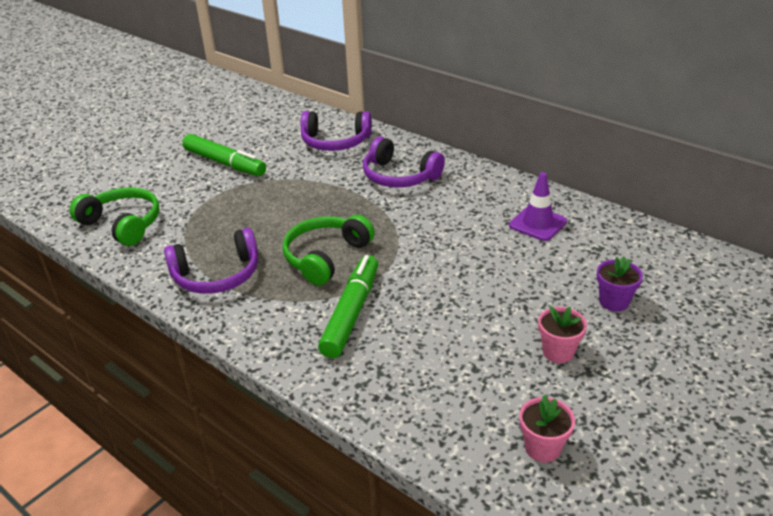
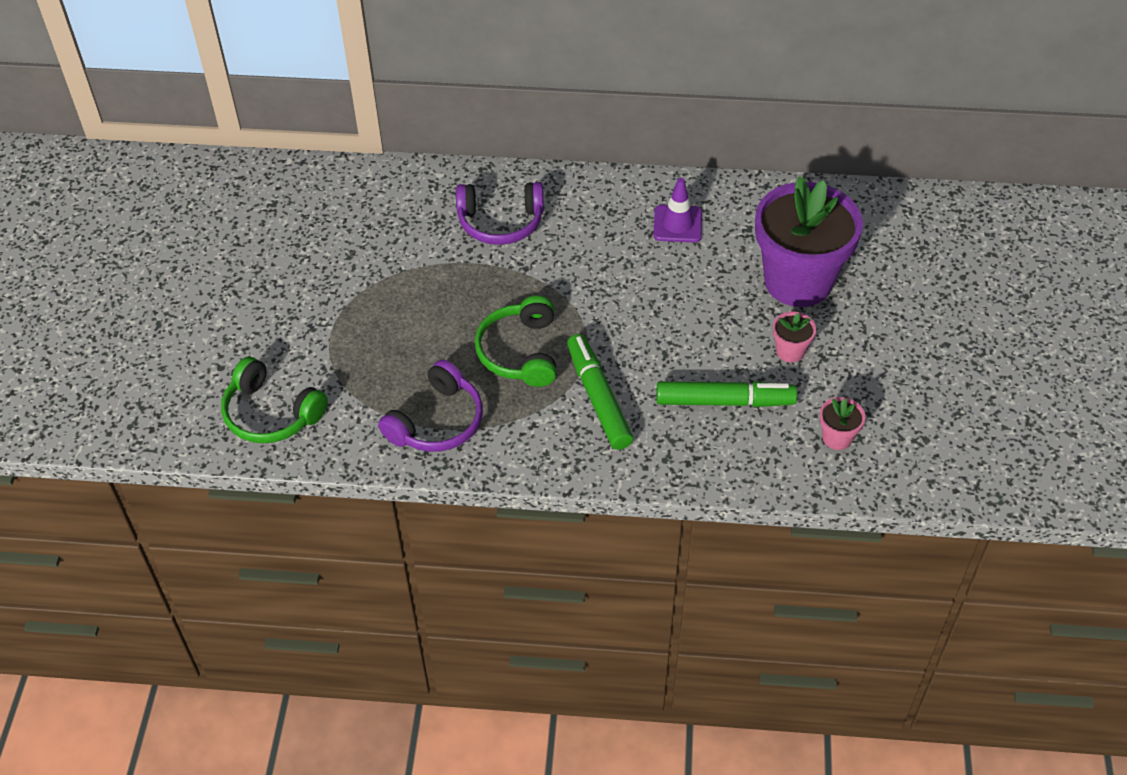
camera: 35 degrees left, 15 degrees up
(123, 224) = (271, 414): green headphones -> green headphones turned 150 degrees counterclockwise
(225, 163) = (294, 286): green marker -> green marker (724, 401)
(335, 142) = (388, 204): purple headphones -> none
(614, 302) = (798, 281): purple flower pot -> purple flower pot, size x2.50

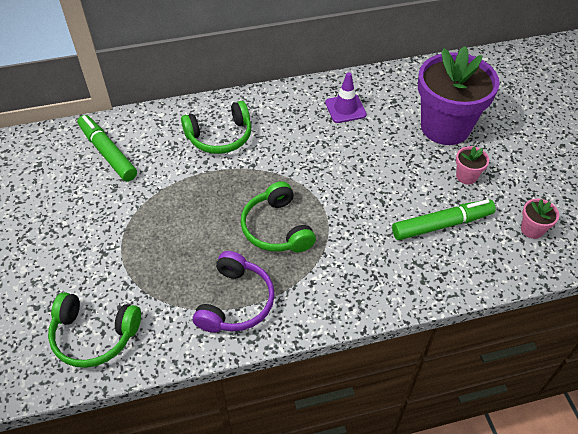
camera: 20 degrees left, 0 degrees up
(500, 222) = (220, 137): purple headphones -> green headphones
(598, 398) = (351, 247): green marker -> green marker (108, 153)

